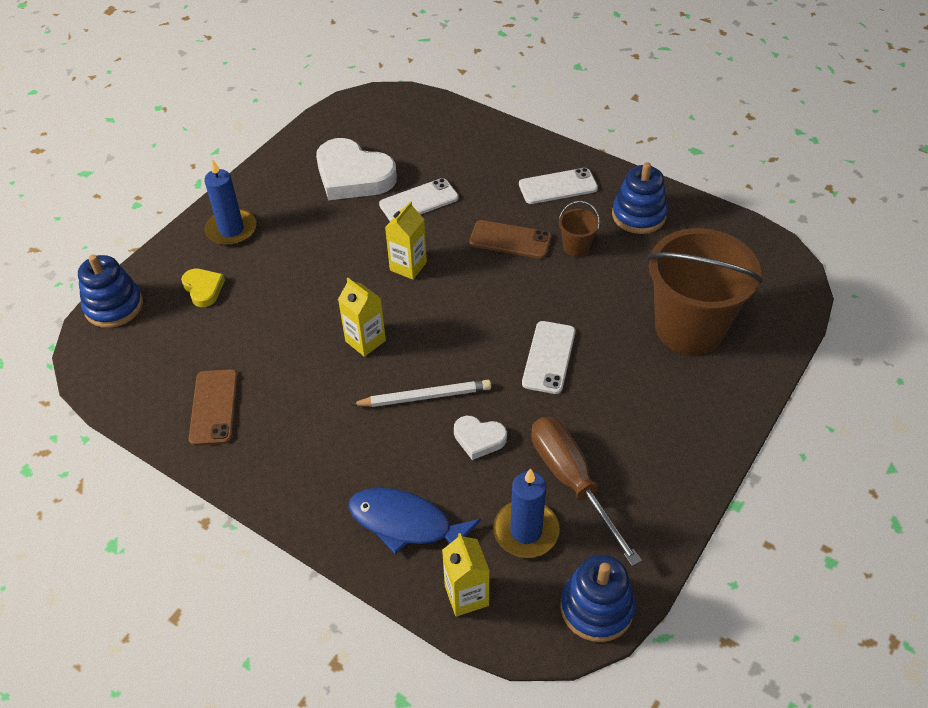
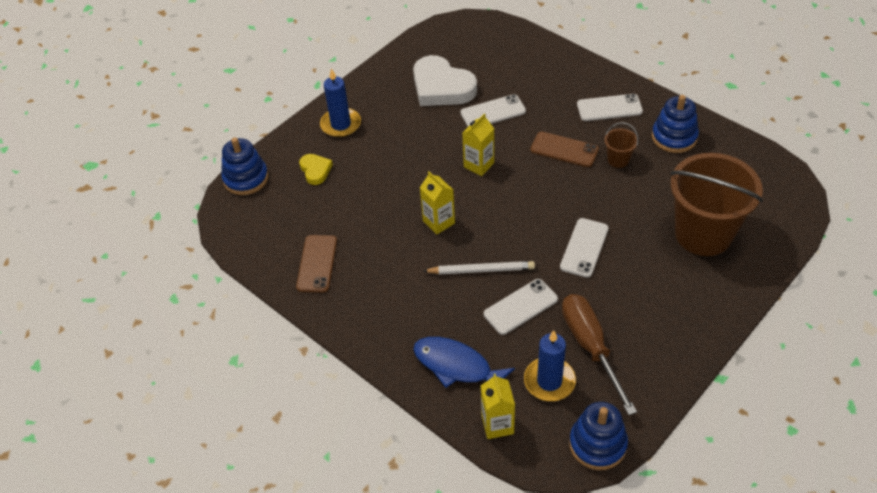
camera: 10 degrees right, 0 degrees up
(479, 439) = (520, 307): white heart -> white phone

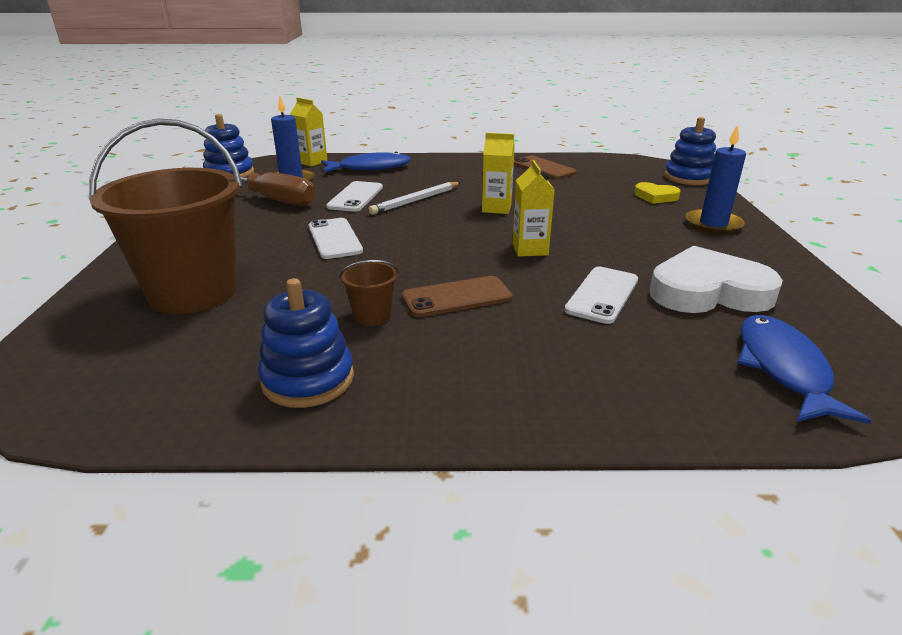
camera: 135 degrees right, 20 degrees down
(485, 45) = (783, 369): none -> blue fish
(609, 108) = (458, 372): white phone -> none

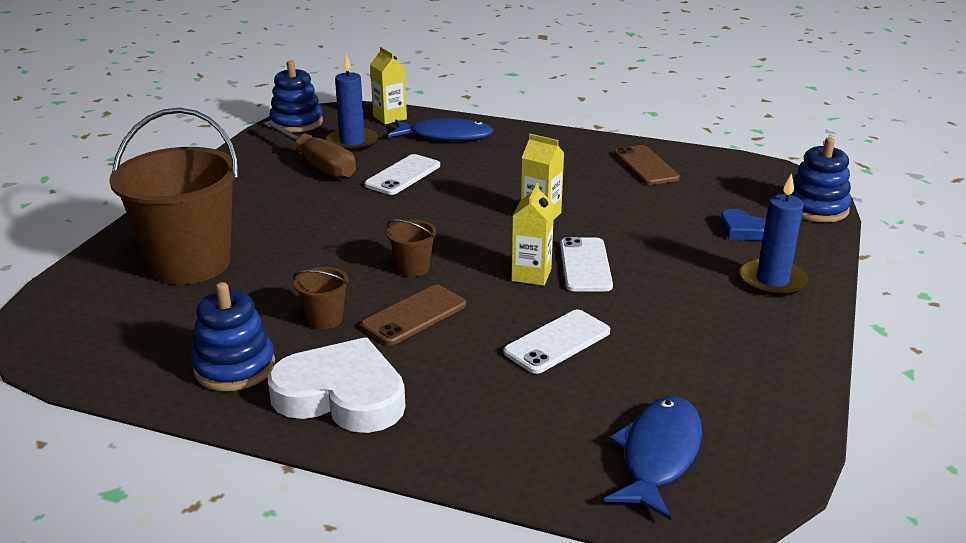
camera: 20 degrees right, 0 degrees up
(334, 239) = (347, 226): white phone -> white phone (585, 265)
(416, 201) = (462, 190): white pencil -> none
(422, 261) = (413, 268): none -> brown bucket
(457, 297) = (414, 315): brown phone -> brown phone turned 45 degrees counterclockwise
(655, 196) = (743, 230): yellow heart -> blue heart
(708, 291) = (672, 361): white heart -> white heart (341, 395)

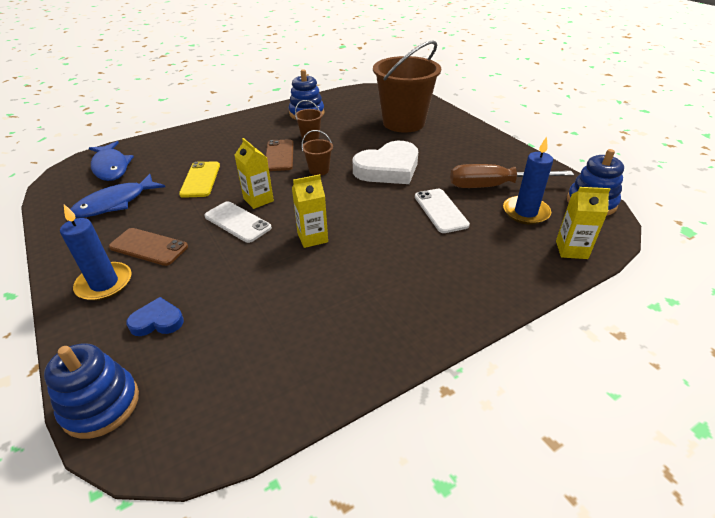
camera: 130 degrees right, 10 degrees up
(341, 395) = (256, 125): white heart -> white heart (388, 169)
(446, 136) = (500, 261): blue fish -> blue fish (115, 203)
(557, 342) = (200, 179): white phone -> yellow phone
(645, 166) = (314, 348): brown phone -> brown phone (149, 247)

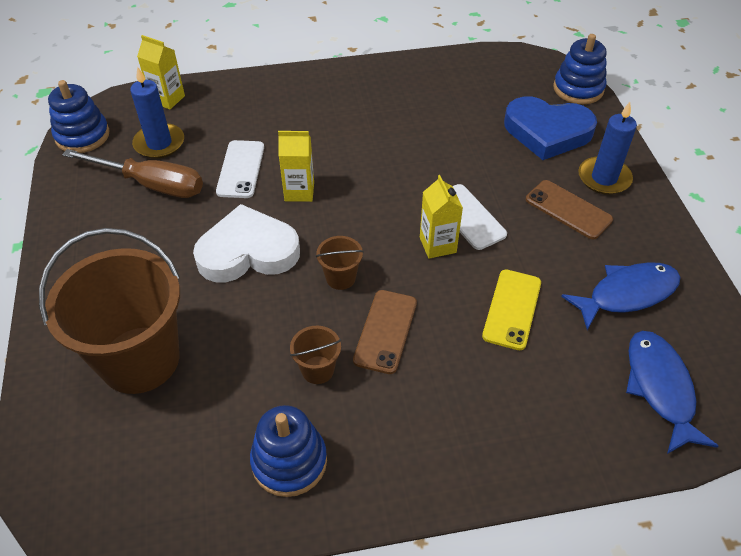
camera: 160 degrees left, 10 degrees up
(157, 321) = (547, 132): blue heart -> blue heart, size x2.00
(312, 237) = (392, 174): yellow carton -> yellow carton (299, 191)

